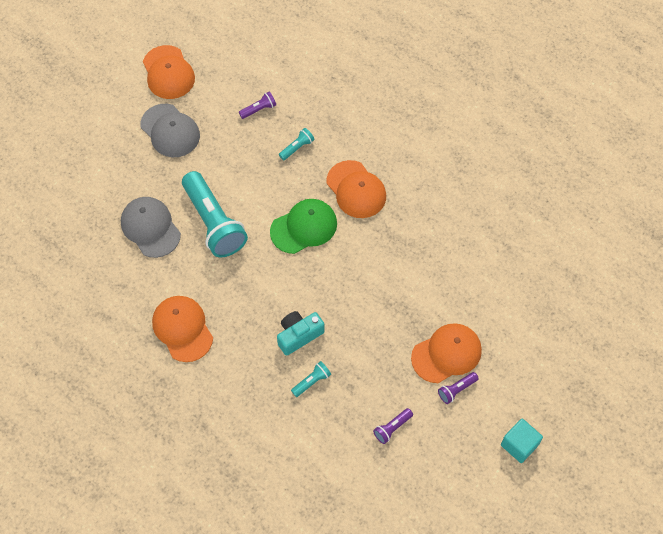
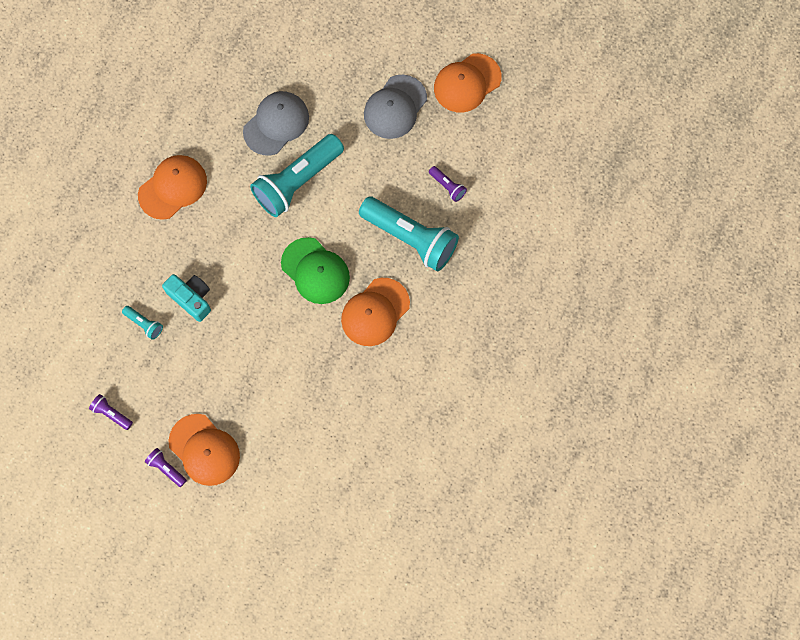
camera: 75 degrees right, 10 degrees up
(297, 148) = (410, 238): turquoise flashlight -> turquoise flashlight, size x2.37
(519, 445) = (120, 544): turquoise cube -> none

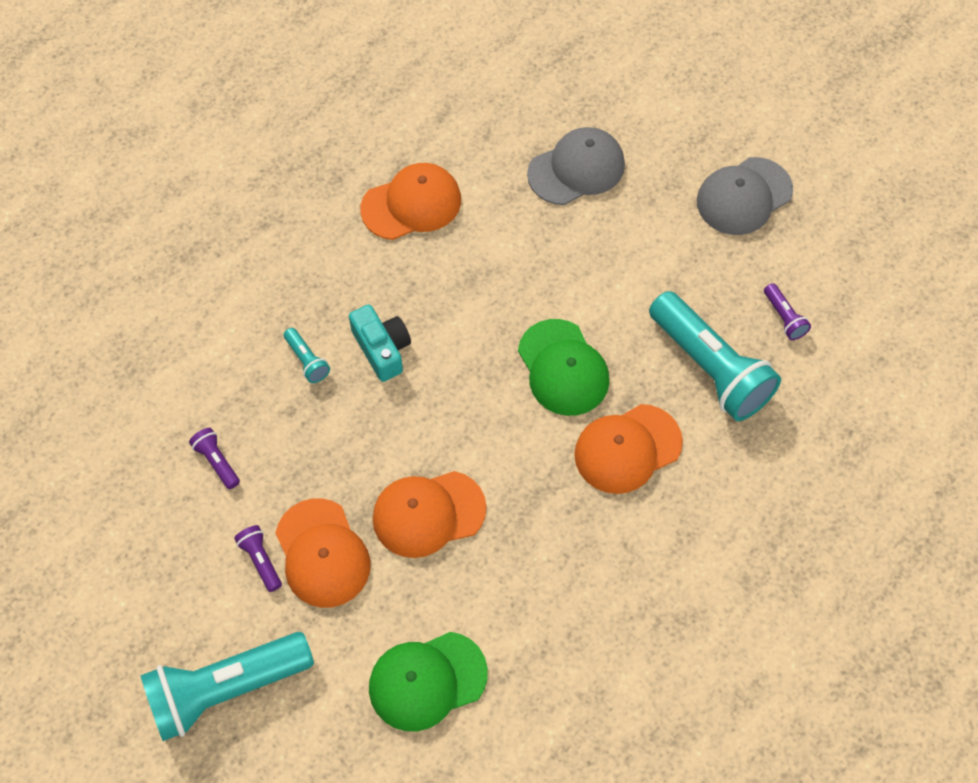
camera: 20 degrees right, 10 degrees down
(297, 182) = (579, 248): turquoise flashlight -> turquoise flashlight (226, 689)
(300, 506) = (427, 681): none -> green cap
(467, 83) = (853, 196): orange cap -> orange cap (428, 513)

